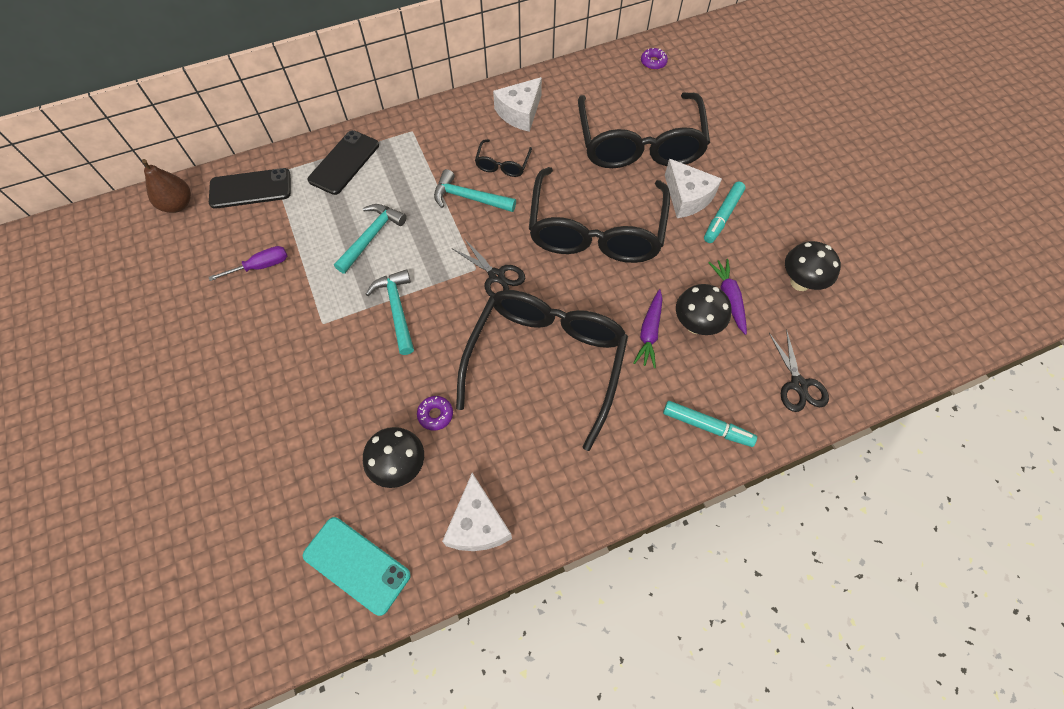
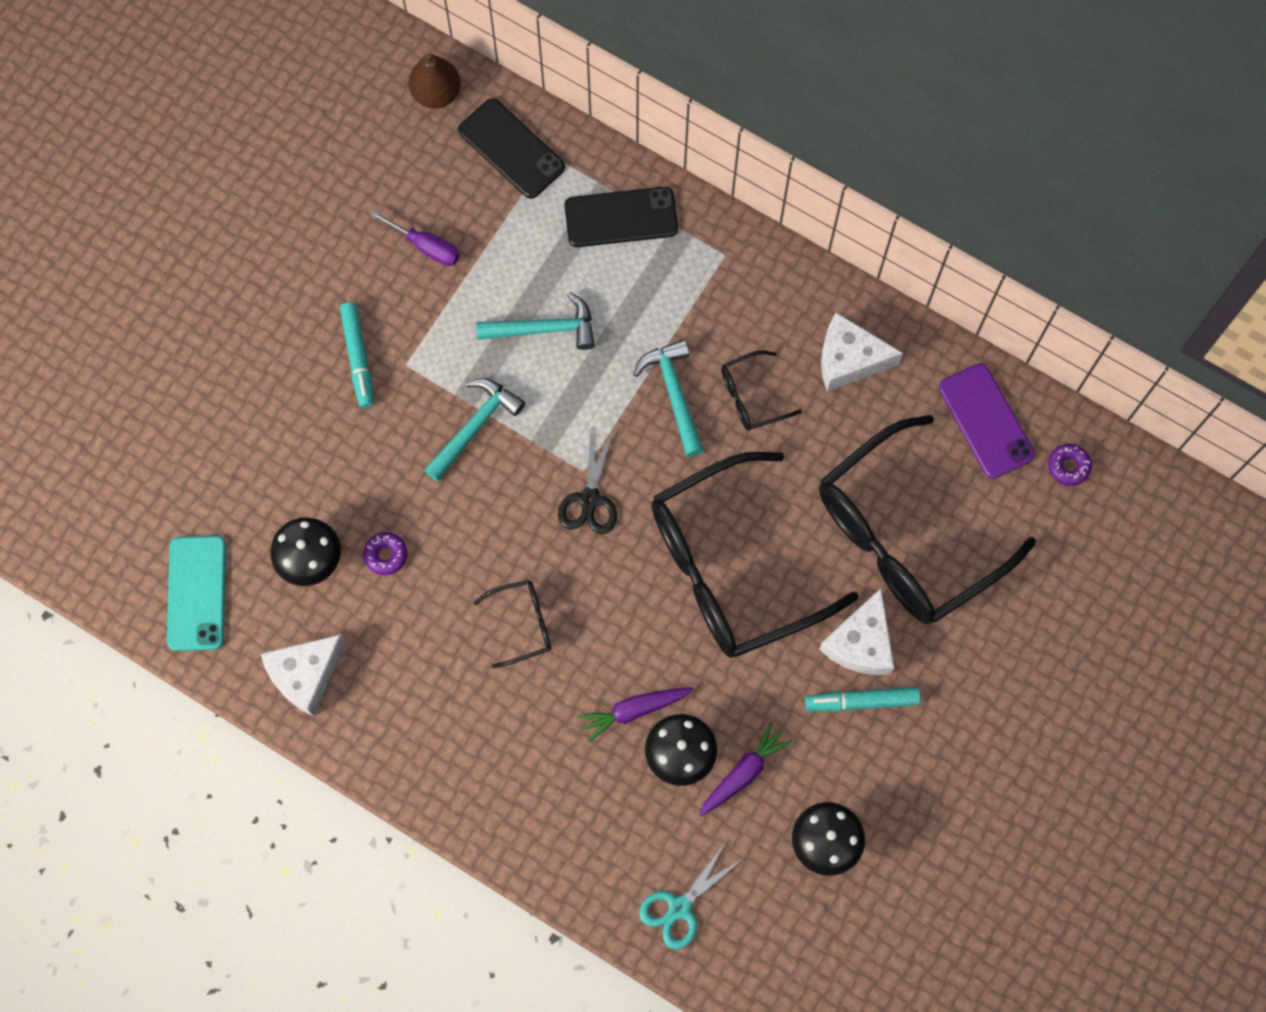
camera: 55 degrees right, 10 degrees up
(546, 360) = (523, 623): black glasses -> black glasses, size x0.41
(602, 79) = (985, 421): none -> purple phone
(707, 426) = (560, 836): turquoise marker -> turquoise marker (358, 357)
(798, 384) = (679, 908): black scissors -> turquoise scissors

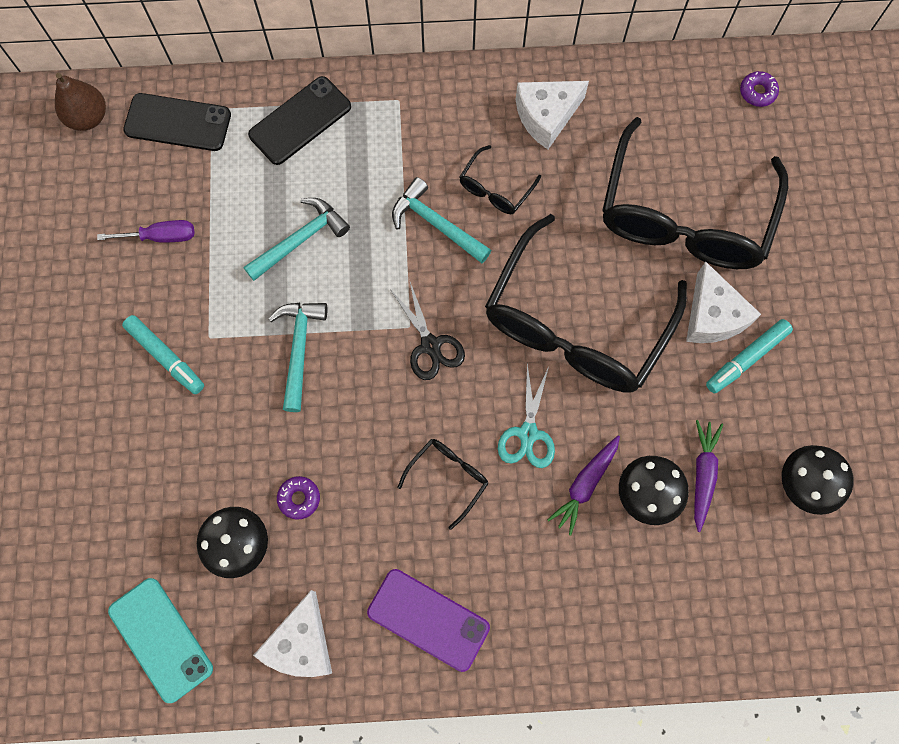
camera: 35 degrees left, 0 degrees up
(679, 908) = (735, 616): turquoise scissors -> turquoise scissors (528, 433)
(985, 421) = (676, 98): purple phone -> purple phone (428, 619)

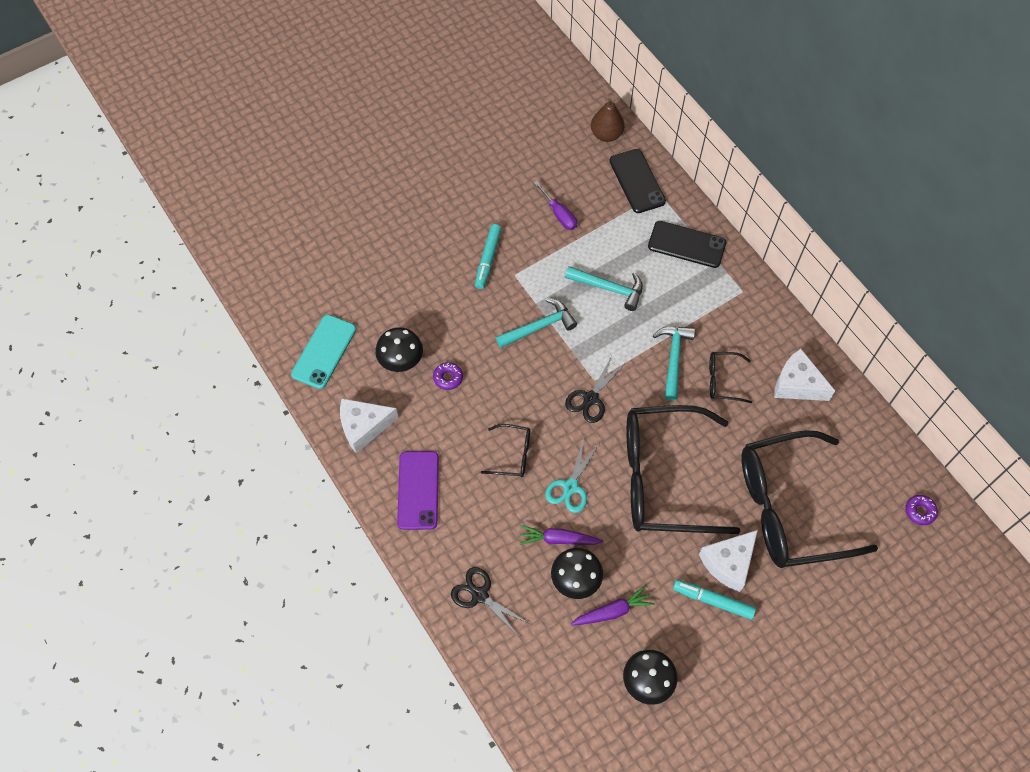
camera: 60 degrees right, 10 degrees down
(528, 433) = (570, 487): turquoise scissors -> turquoise scissors turned 45 degrees counterclockwise
(604, 618) = (480, 595): none -> black scissors

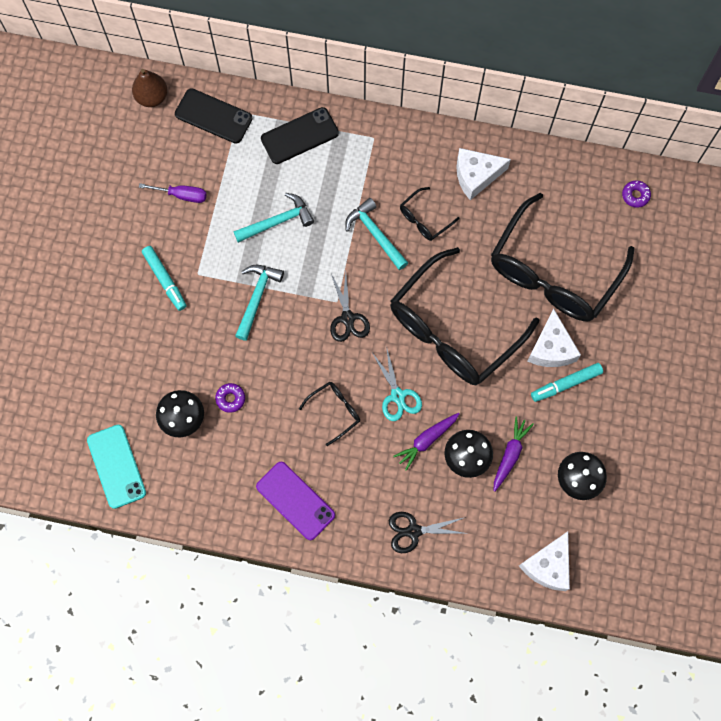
camera: 45 degrees left, 10 degrees up
(364, 427) = (207, 493): white cheese -> white cheese (548, 566)

